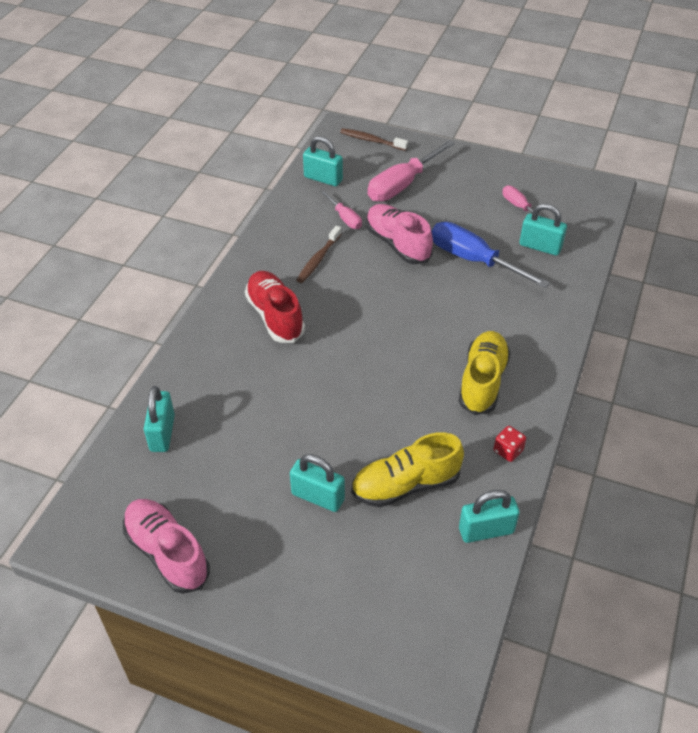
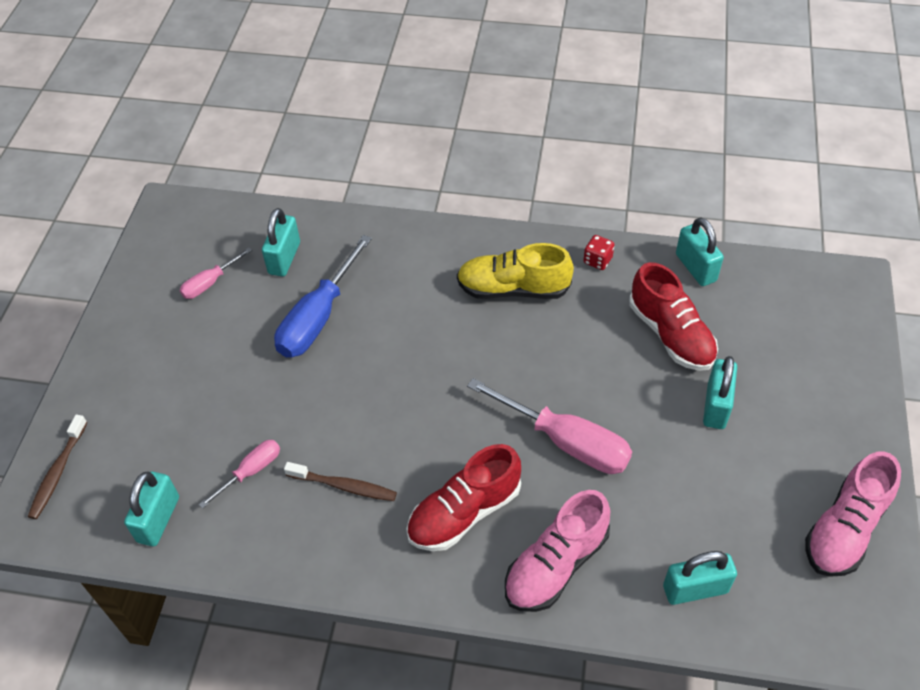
camera: 100 degrees left, 5 degrees up
(397, 244) = (299, 400): pink shoe -> pink shoe (556, 565)
(401, 185) = (170, 415): pink screwdriver -> pink screwdriver (567, 442)
(405, 485) = (671, 334): yellow shoe -> red shoe

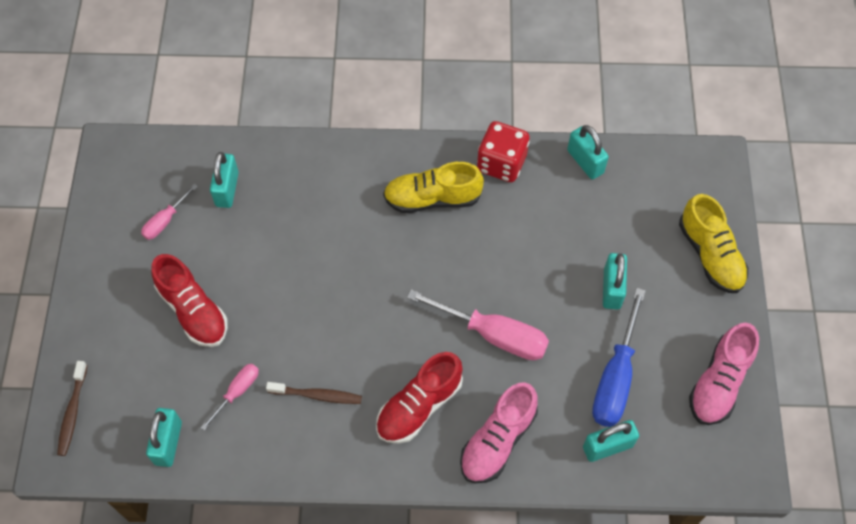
camera: 10 degrees left, 10 degrees up
(317, 318) = (267, 245): blue screwdriver -> blue screwdriver (615, 378)
(597, 260) = (501, 163): red dice -> red dice, size x2.02
(671, 334) = (570, 227): red shoe -> red shoe (193, 310)
(840, 381) = (710, 255): none -> yellow shoe

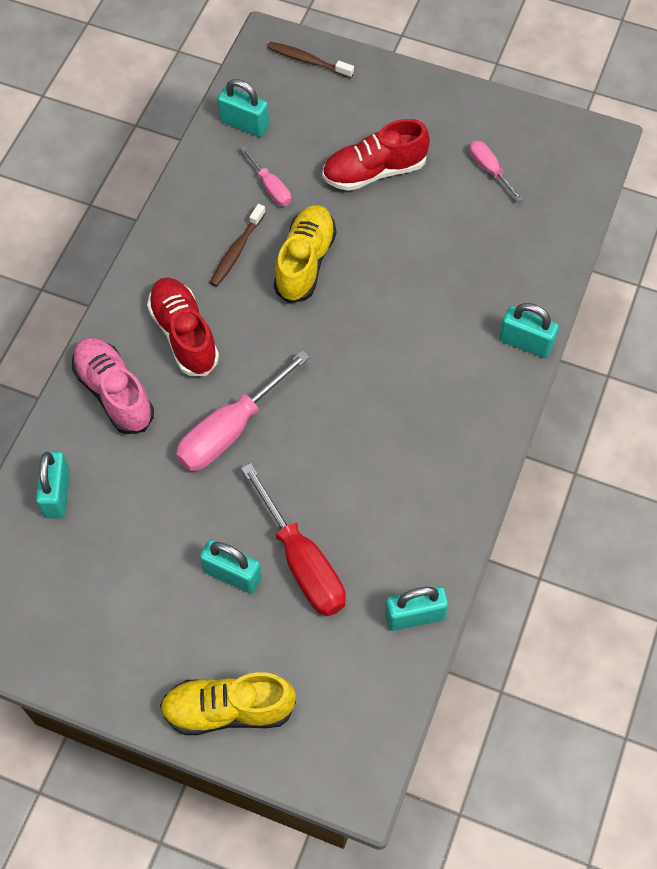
camera: 110 degrees right, 0 degrees up
(227, 189) = (509, 232): turquoise padlock -> turquoise padlock (525, 342)
(432, 198) = (424, 426): yellow shoe -> yellow shoe (305, 262)
(501, 163) = (446, 517): red dice -> none
(580, 244) = (302, 563): none -> red screwdriver
(615, 378) = (125, 532): blue screwdriver -> none
(719, 383) = (69, 641): pink shoe -> none

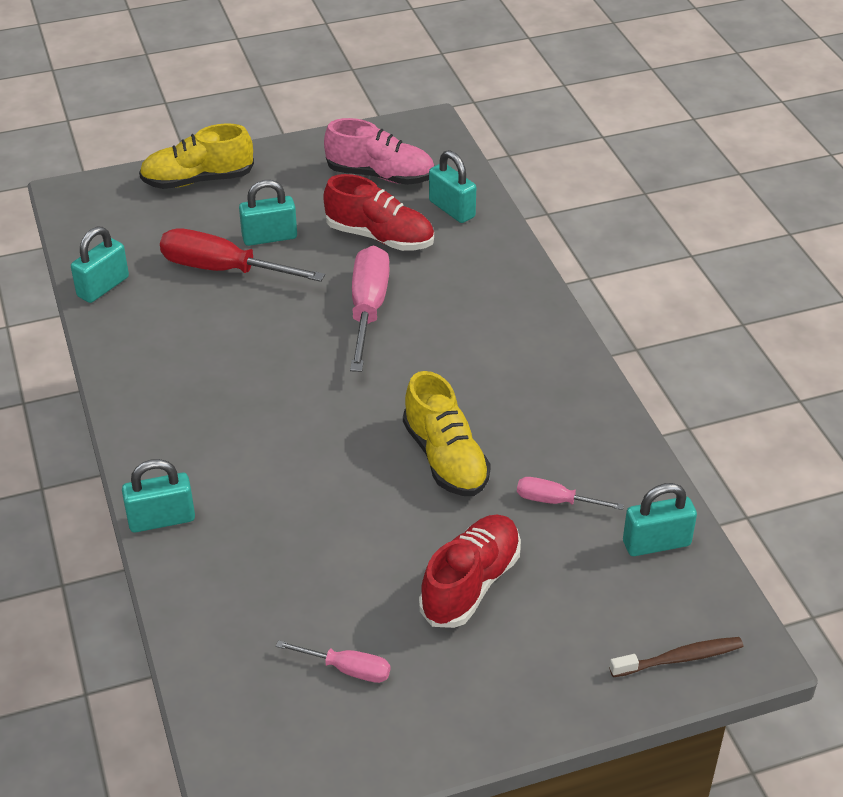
camera: 140 degrees right, 20 degrees down
(114, 392) = (489, 280): pink shoe -> pink shoe (380, 176)
(184, 334) = (484, 345): red shoe -> red shoe (380, 237)
(228, 709) = (198, 180): yellow shoe -> yellow shoe turned 150 degrees counterclockwise
(236, 251) = (518, 429): brown toothbrush -> none

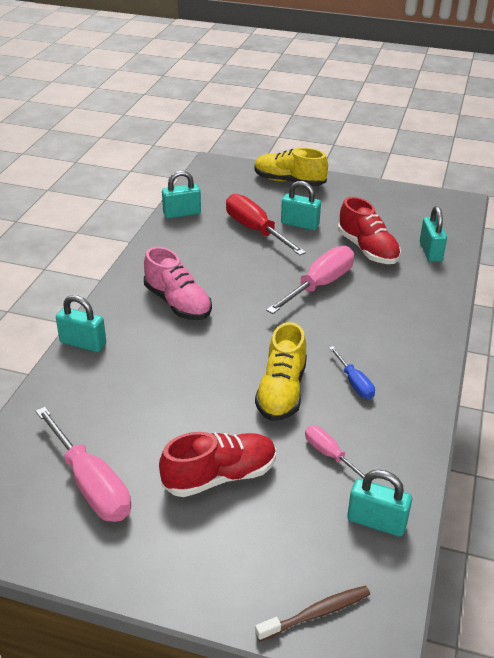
camera: 35 degrees right, 5 degrees down
(348, 669) = (91, 485): pink screwdriver -> pink screwdriver, size x1.89
(380, 176) = (401, 217): pink shoe -> pink shoe (178, 303)
(511, 410) = (354, 383): none -> blue screwdriver
(679, 658) = (316, 613): brown toothbrush -> brown toothbrush turned 45 degrees counterclockwise

